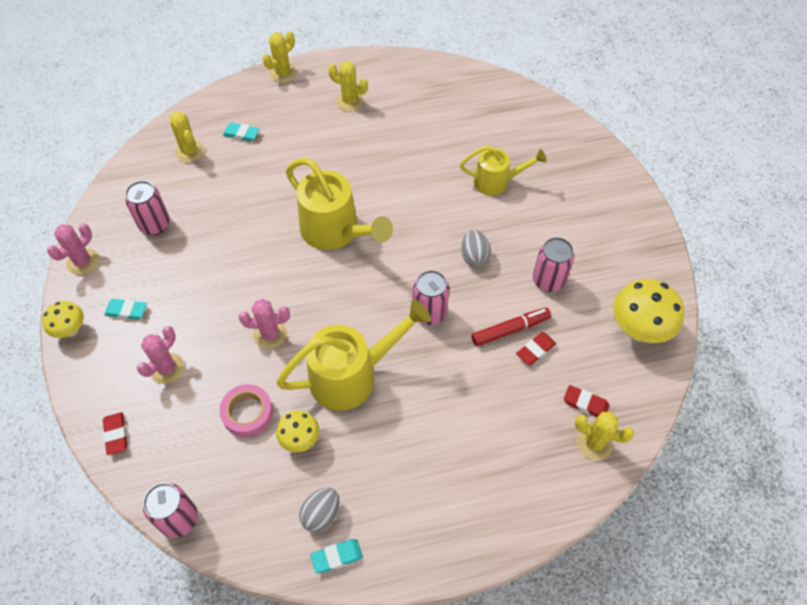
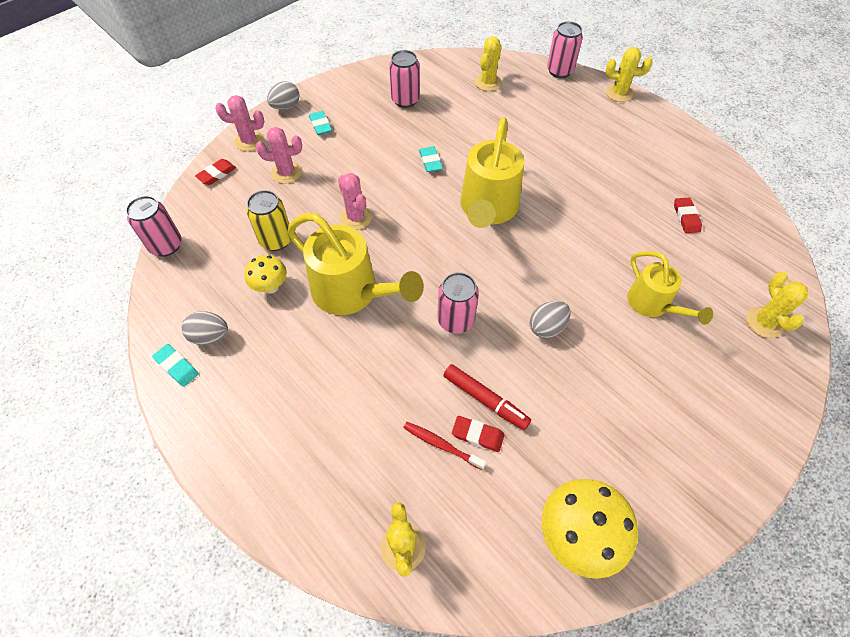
camera: 60 degrees right, 0 degrees up
(71, 330) = (286, 107): yellow mushroom -> grey egg
(83, 262) = (345, 82): pink cactus -> pink cactus (249, 141)
(241, 134) = (532, 101): turquoise eraser -> turquoise eraser (430, 161)
(247, 413) = (276, 240): pink tape -> yellow can
(350, 102) = (634, 149): yellow cactus -> yellow cactus (764, 322)
(530, 378) = (441, 445): none -> red toothbrush
(548, 280) = (570, 409): pink can -> pink can (559, 71)
(585, 403) = (445, 516): red eraser -> red eraser (686, 217)

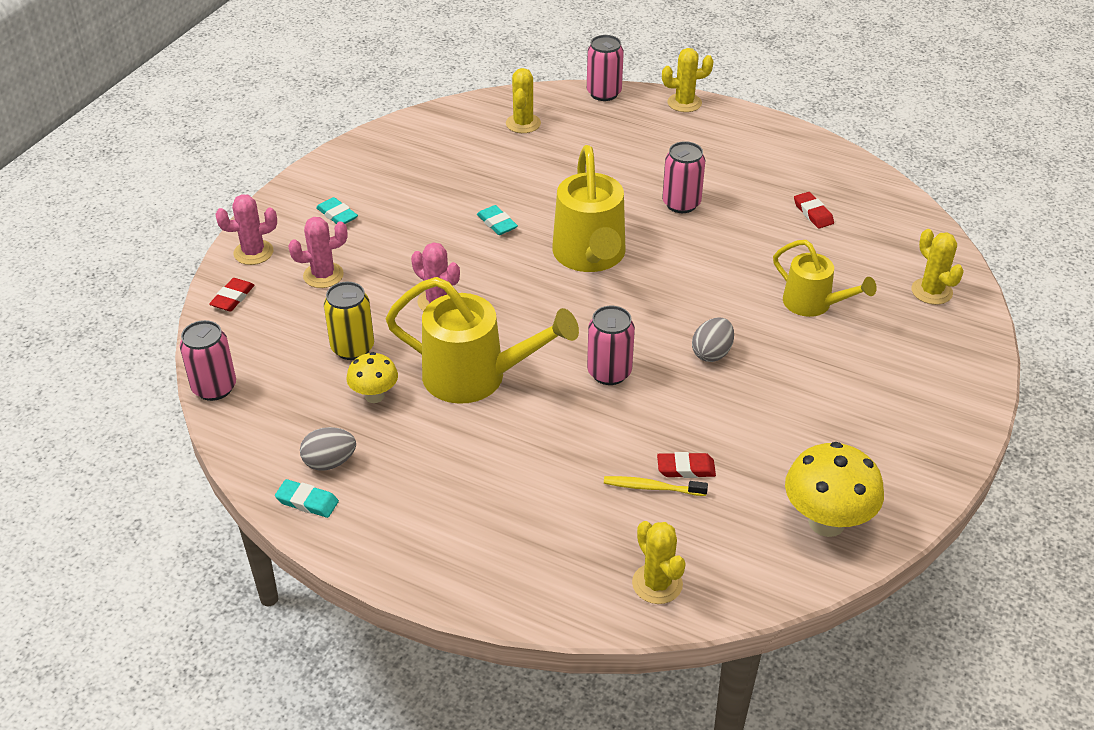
camera: 20 degrees left, 15 degrees down
(286, 107) = (279, 204): grey egg -> none
(405, 100) = (430, 164): pink can -> pink can (681, 204)
(441, 445) = (652, 487): red toothbrush -> yellow toothbrush
(485, 400) = (678, 435): red marker -> none

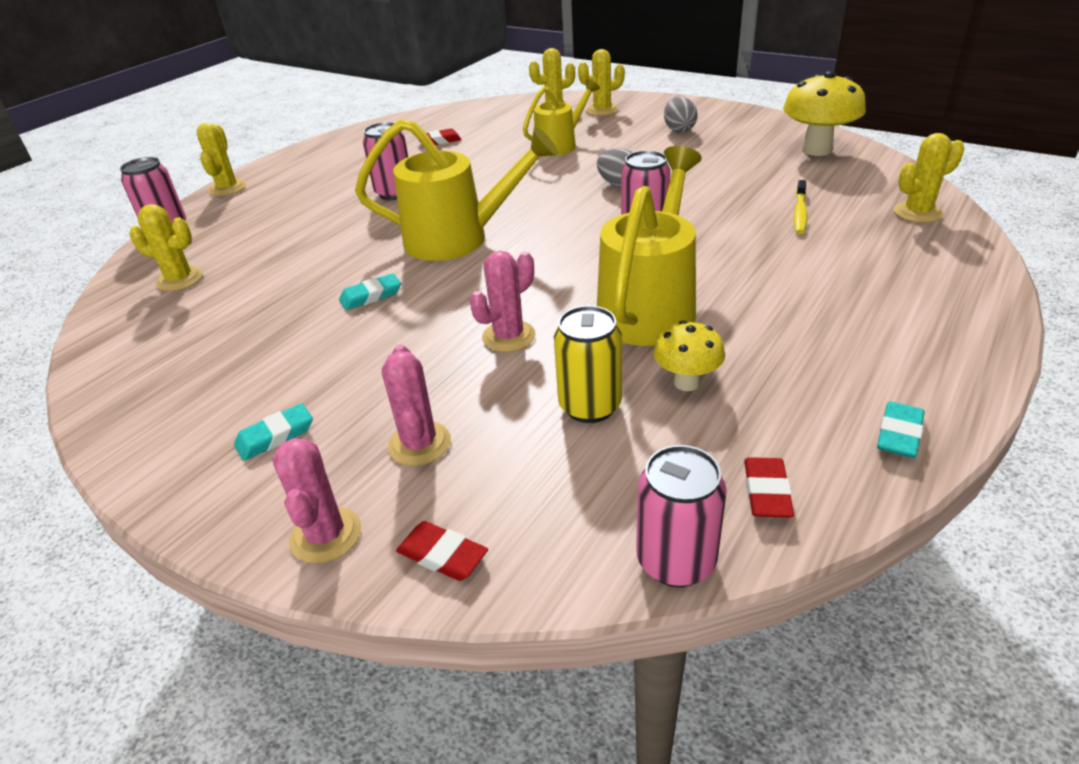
camera: 80 degrees left, 5 degrees down
(329, 462) = (819, 417): grey egg -> grey egg (679, 130)
(686, 468) = (771, 198): red eraser -> red eraser (767, 492)
(932, 333) = (602, 110): none -> yellow cactus

